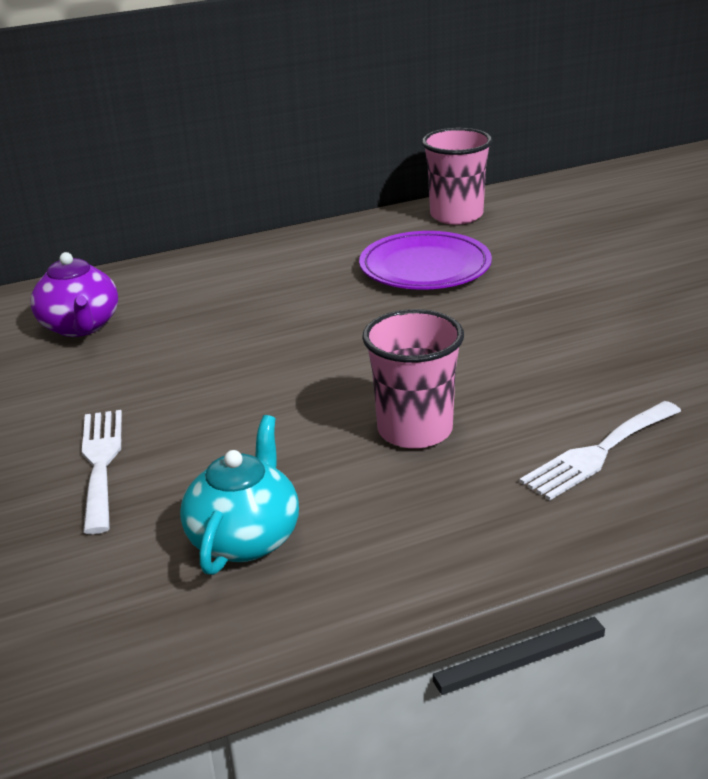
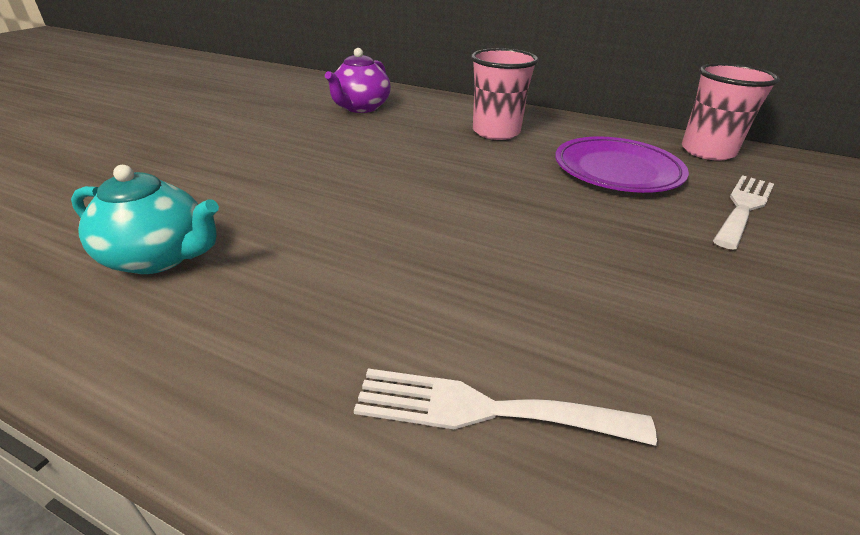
camera: 45 degrees right, 5 degrees up
(101, 463) = (218, 169): white fork -> white fork (743, 207)
(245, 538) = (160, 257): turquoise teapot -> turquoise teapot turned 45 degrees clockwise
(415, 430) = (387, 267): pink cup -> pink cup (496, 132)

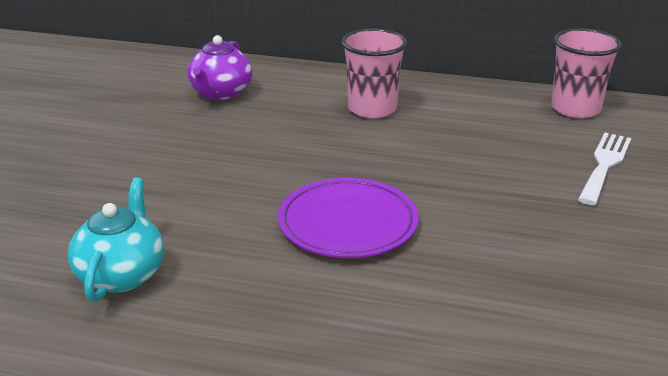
camera: 10 degrees left, 5 degrees down
(160, 257) = (122, 274): turquoise teapot -> turquoise teapot turned 90 degrees counterclockwise
(485, 409) = (426, 343): white fork -> none
(617, 170) = (494, 140): purple plate -> purple plate (348, 223)

